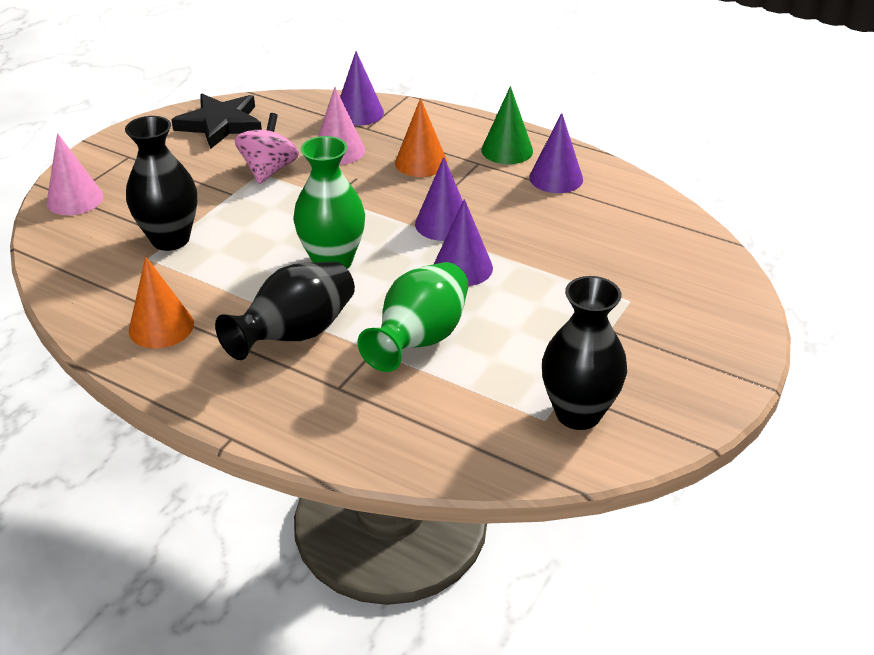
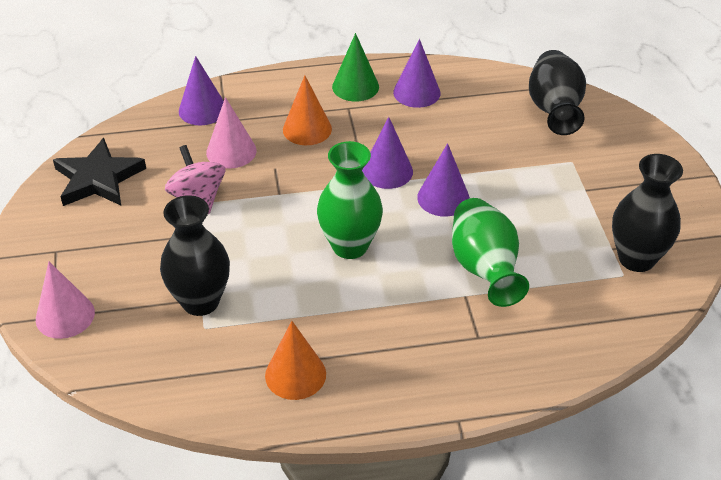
camera: 40 degrees left, 5 degrees up
(295, 334) = (399, 317): black vase -> black vase (554, 110)

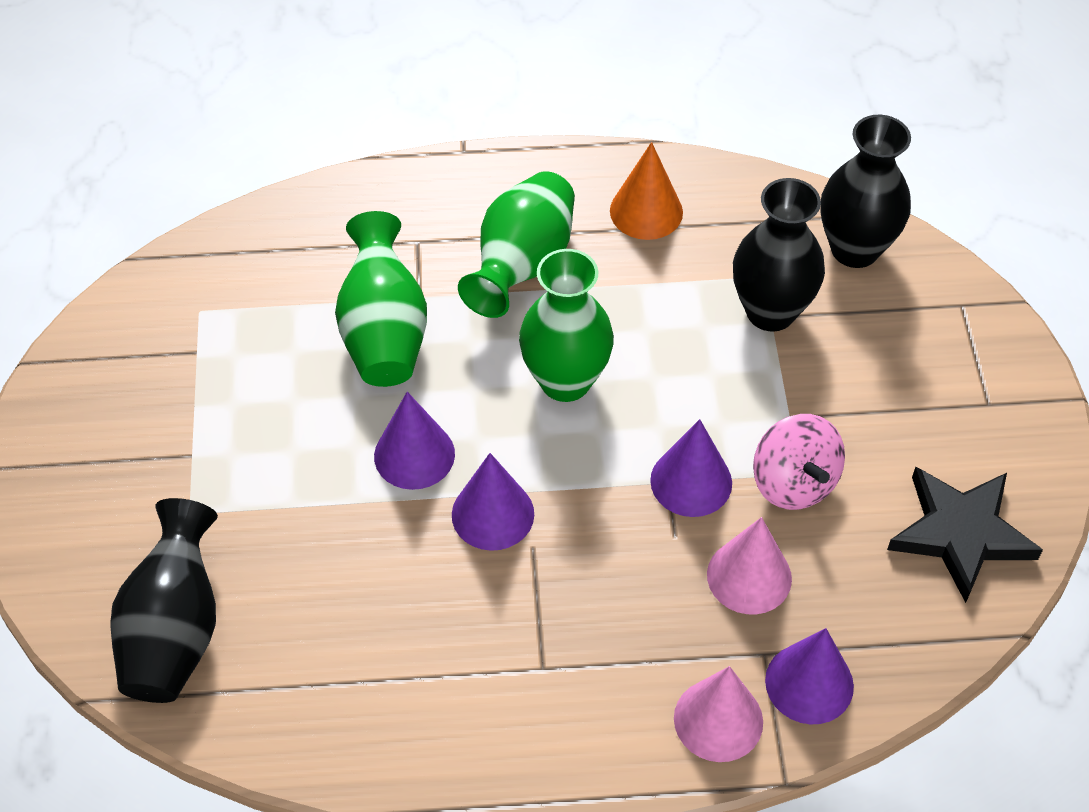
camera: 175 degrees left, 10 degrees up
(65, 316) = (946, 304): pink cone -> pink cone (718, 720)
(307, 129) = (619, 619): orange cone -> none
(355, 86) = (524, 724): green cone -> none
(392, 323) = (522, 266): none -> green vase
(416, 92) = (411, 698): purple cone -> purple cone (691, 481)
(636, 259) = (170, 332): black vase -> black vase (855, 249)

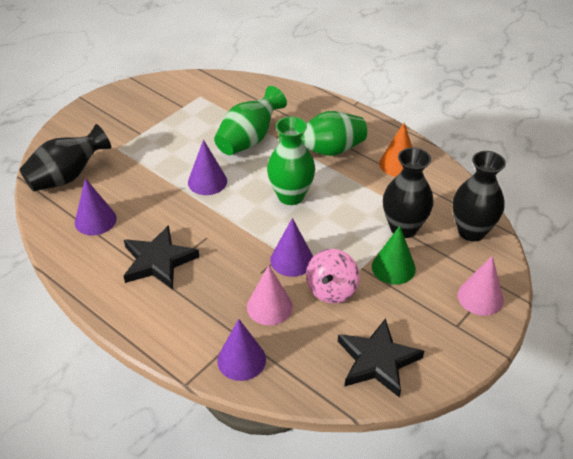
camera: 45 degrees right, 10 degrees down
(493, 514) = (207, 217): purple cone -> purple cone (95, 220)
(514, 643) = (158, 261): none -> black star
(718, 720) = (191, 342): pink cone -> pink cone (480, 297)
(827, 383) = (393, 267): none -> green cone

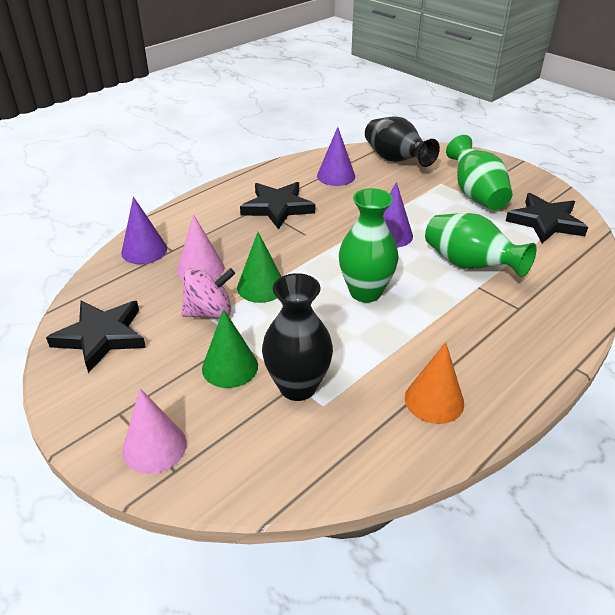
camera: 95 degrees right, 5 degrees down
(186, 96) = (545, 222): none -> black star
(292, 260) = (261, 287): purple cone -> green cone
(325, 151) = (455, 328): green vase -> green vase (475, 195)
(331, 290) = (209, 312): pink spinning top -> pink spinning top turned 135 degrees clockwise
(471, 231) = (280, 463): black vase -> none

